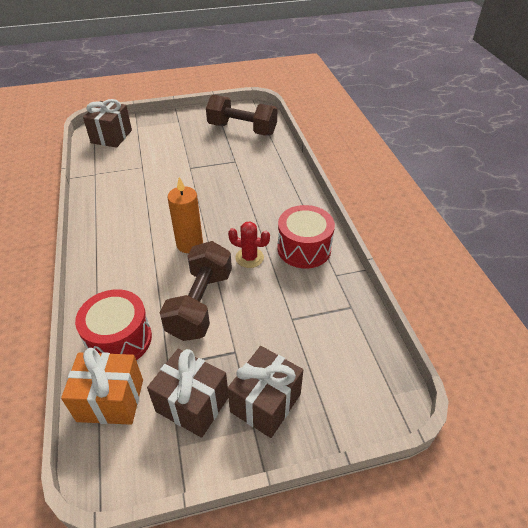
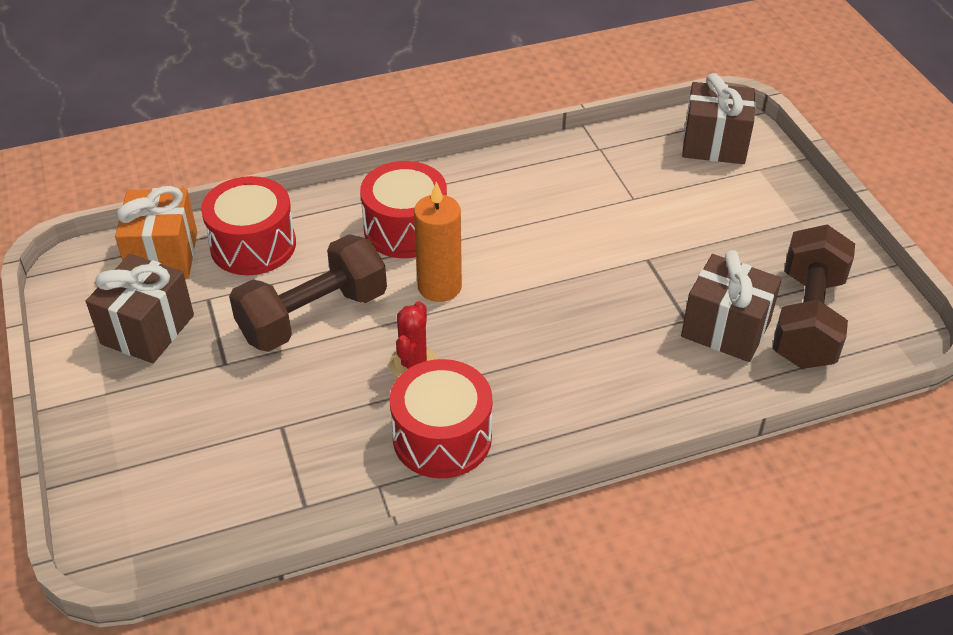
camera: 85 degrees right, 0 degrees up
(133, 257) = (405, 229): none -> red drum
(200, 304) = (313, 316): brown dumbbell -> brown dumbbell turned 45 degrees counterclockwise
(265, 403) = (139, 403): brown gift -> brown gift (725, 329)

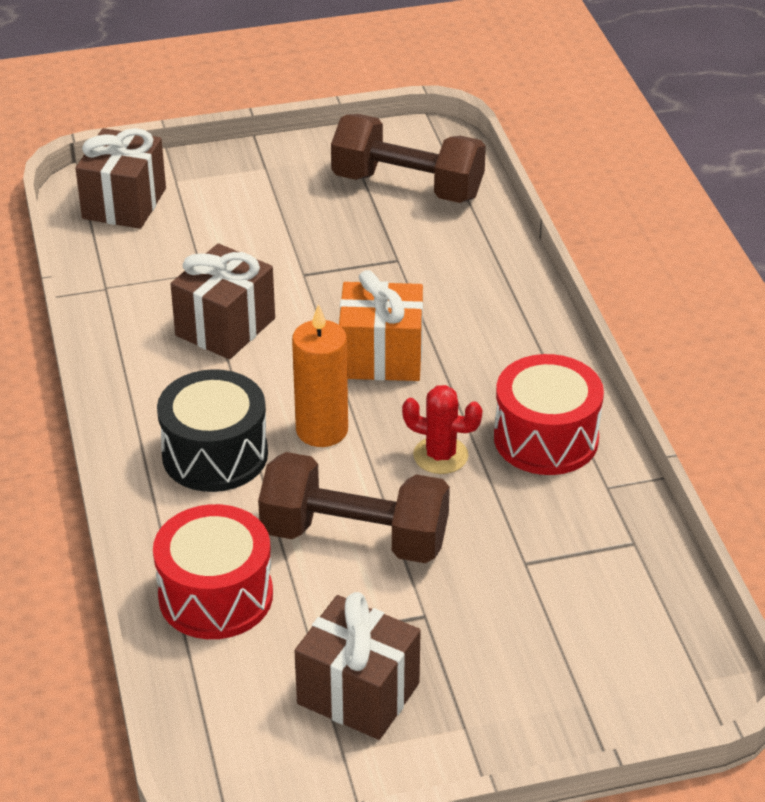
camera: 85 degrees left, 5 degrees down
(163, 255) = (218, 688): orange gift -> orange gift (381, 357)
(313, 316) = (354, 537): brown dumbbell -> brown dumbbell turned 45 degrees counterclockwise
(405, 229) = (215, 454): red drum -> black drum
(725, 329) = (414, 237): brown gift -> brown gift (225, 327)

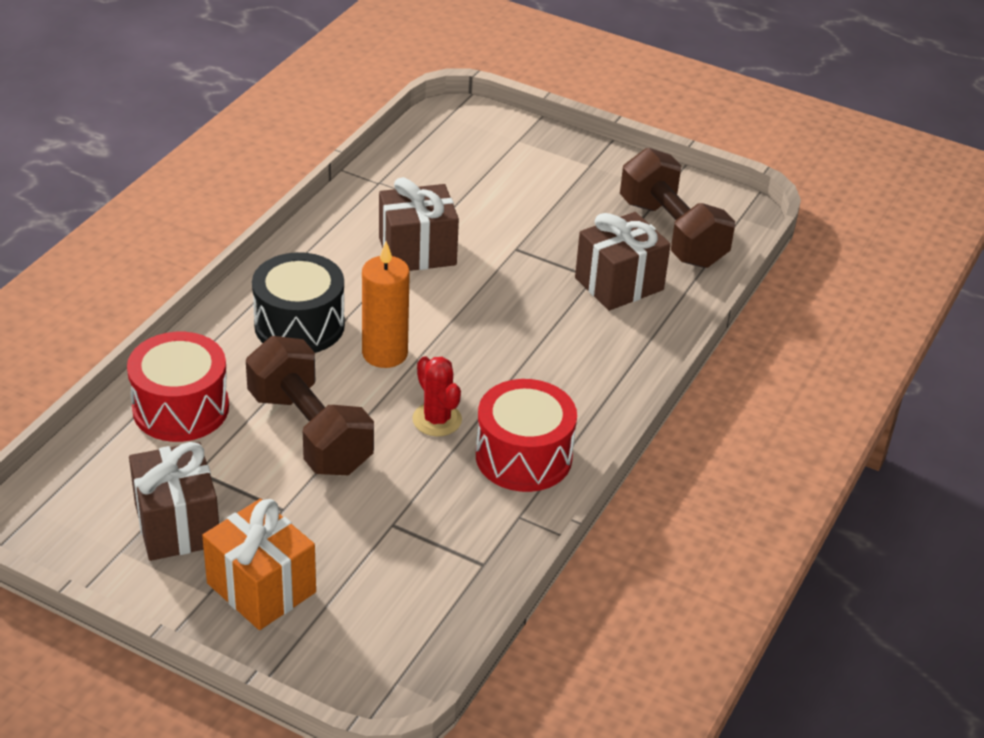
camera: 40 degrees right, 0 degrees up
(124, 203) = (464, 136): brown gift -> brown gift (619, 284)
(381, 357) = (489, 333): orange gift -> orange gift (261, 588)

